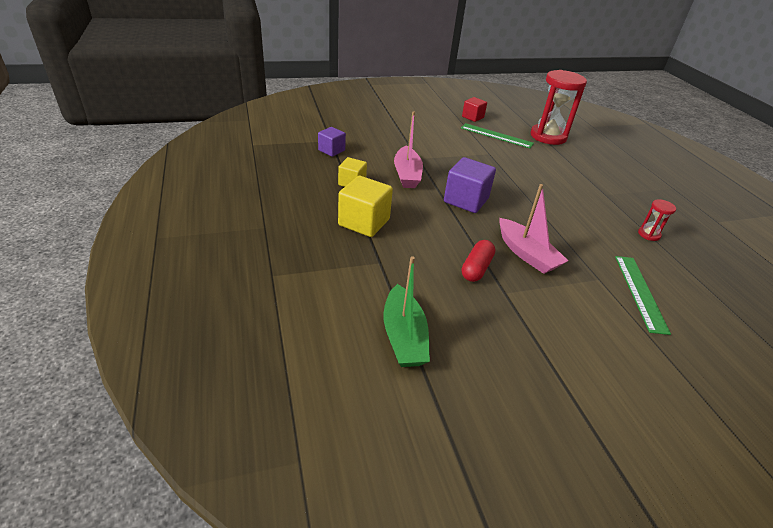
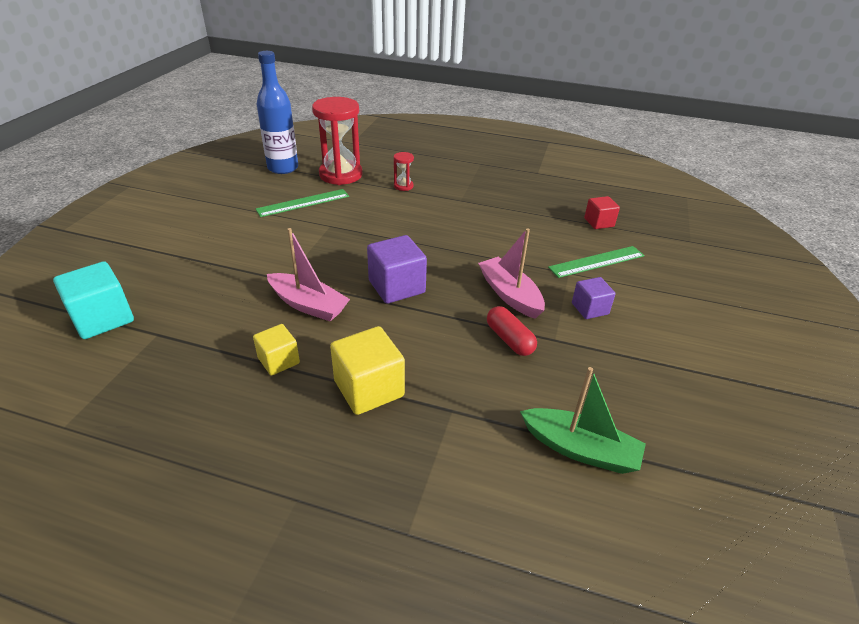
camera: 55 degrees left, 0 degrees up
(324, 122) = (103, 318): none -> turquoise cube
(331, 150) = (183, 345): purple cube -> purple cube (590, 309)
(472, 117) = (249, 197): red cube -> red cube (599, 222)
(519, 115) = (283, 168): none -> blue bottle
(526, 254) = (510, 295): pink boat -> pink boat turned 120 degrees counterclockwise
(640, 292) = (596, 261): green ruler -> green ruler turned 60 degrees counterclockwise
(649, 234) = (530, 213): red hourglass -> red hourglass (403, 186)

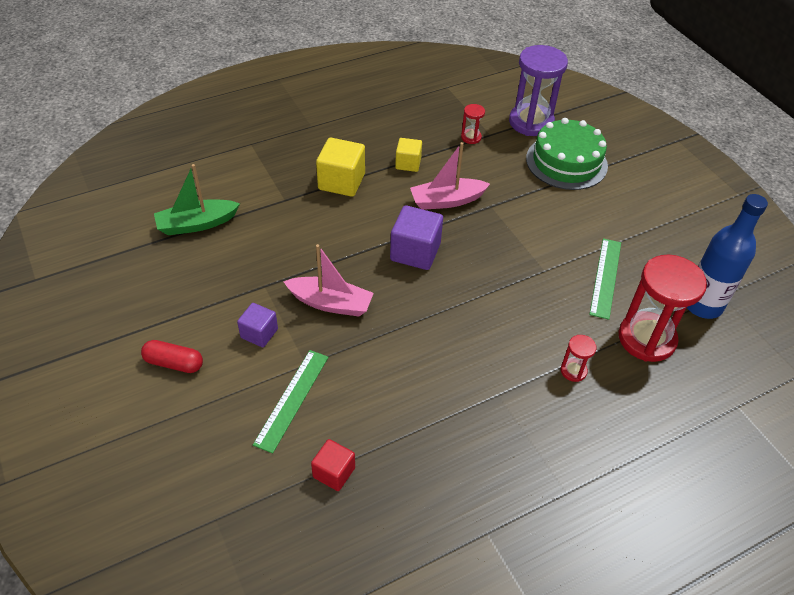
camera: 135 degrees right, 10 degrees up
(103, 318) = (531, 122): turquoise cube -> purple hourglass
(164, 269) = (566, 162): none -> green cake
(178, 344) = (471, 137): none -> red hourglass
(509, 339) = (295, 264): red capsule -> red capsule (174, 363)

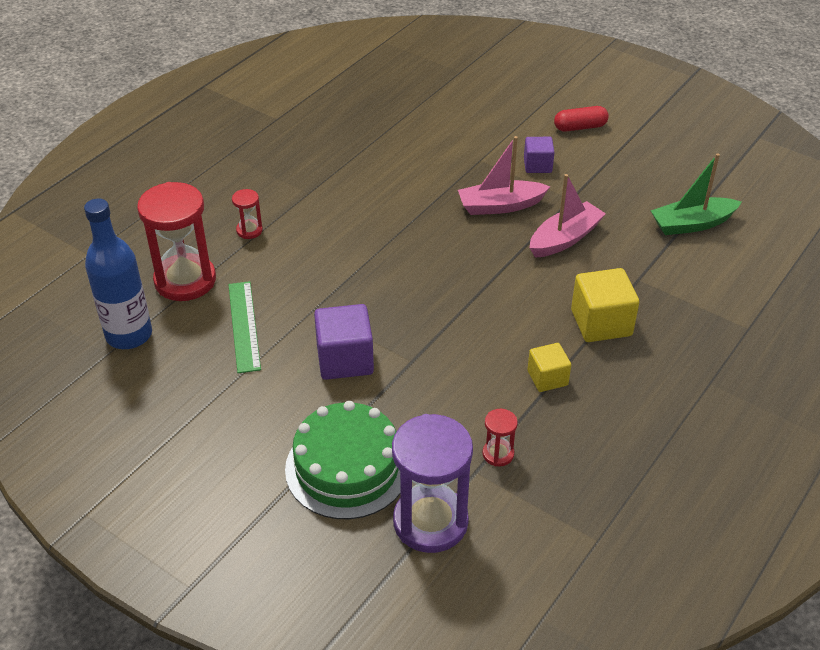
camera: 155 degrees right, 5 degrees down
(197, 224) = (692, 224): green boat -> green boat turned 150 degrees counterclockwise
(292, 399) = (470, 137): green ruler -> none
(334, 472) = (403, 112): red cube -> none
(415, 252) = (459, 277): purple cube -> purple cube (345, 359)
(447, 201) = (466, 347): pink boat -> pink boat (565, 239)

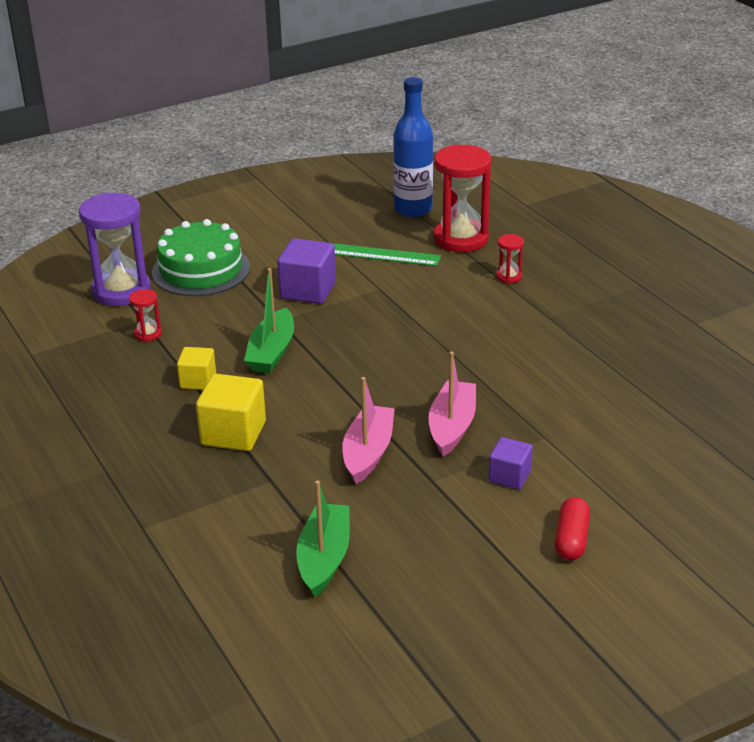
camera: 115 degrees right, 10 degrees down
(468, 345) = (271, 352): none -> green boat
(565, 239) = (368, 452): pink boat -> pink boat turned 150 degrees counterclockwise

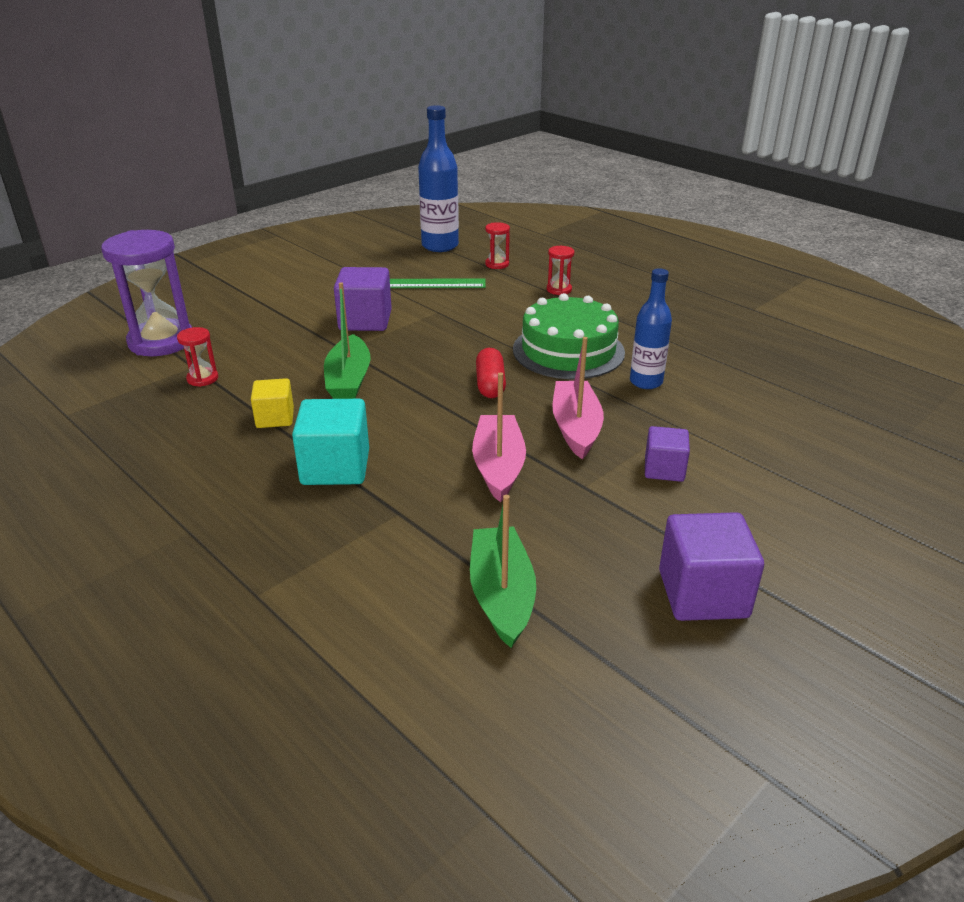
camera: 15 degrees left, 0 degrees up
(201, 270) = (244, 314): green cake -> green cake (568, 351)
(233, 433) = (335, 467): yellow cube -> turquoise cube
(461, 239) = (497, 264): red hourglass -> red hourglass, size x0.45
(482, 583) = (703, 594): none -> purple cube
(540, 390) = (646, 382): none -> blue bottle
(571, 539) = (769, 526): red capsule -> red capsule (490, 384)

